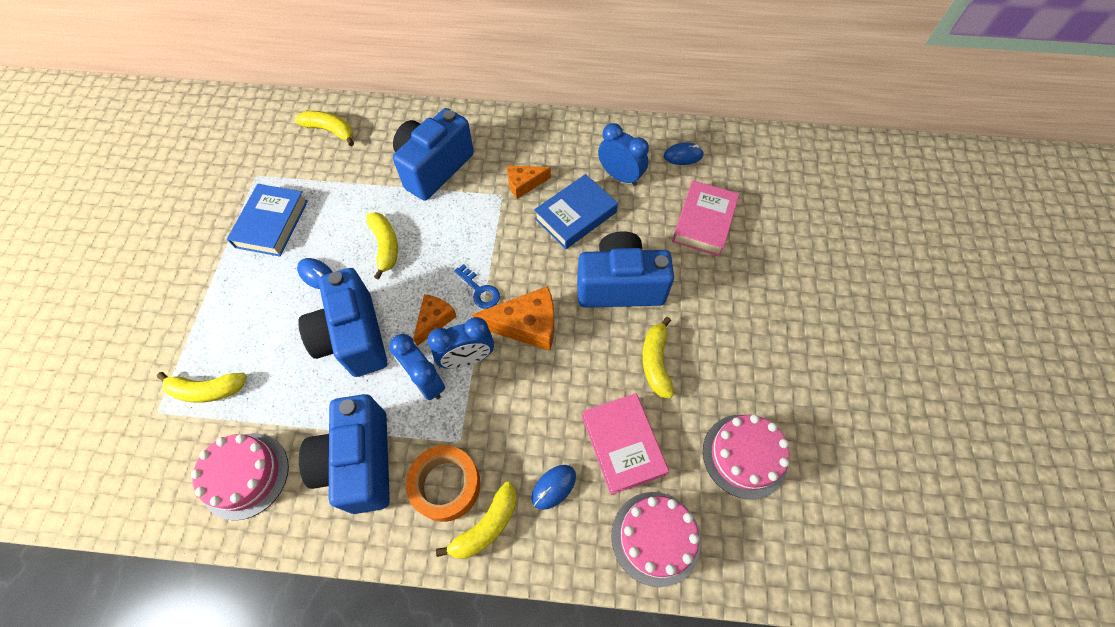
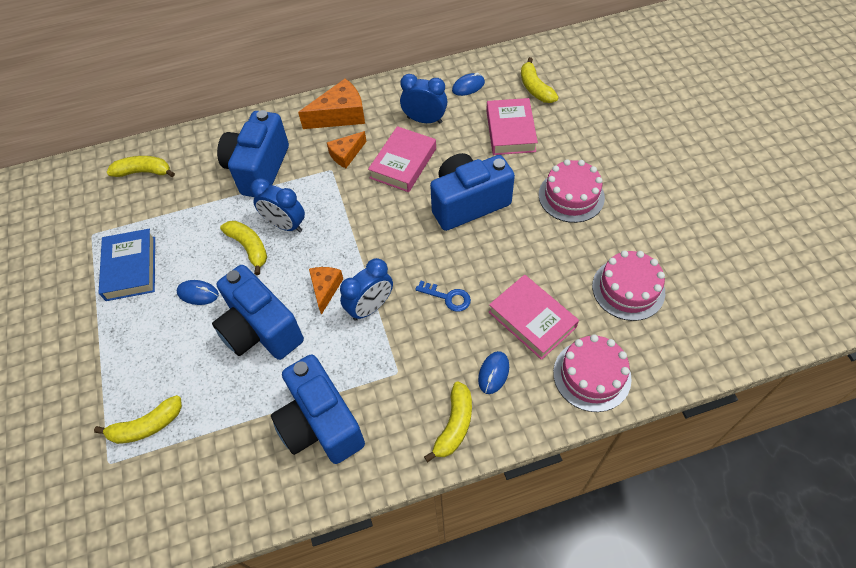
camera: 20 degrees left, 5 degrees down
(245, 475) = (222, 478): pink cake -> pink cake (571, 196)
(426, 381) = (344, 339): blue clock -> blue clock (285, 225)
(446, 485) = (404, 410): orange tape -> none
(480, 290) = (352, 251): blue key -> blue key (448, 297)
(526, 325) = (407, 262): orange cheese -> orange cheese (340, 115)
(575, 215) = (403, 163): blue book -> pink book
(655, 362) = (526, 249): yellow banana -> yellow banana (535, 88)

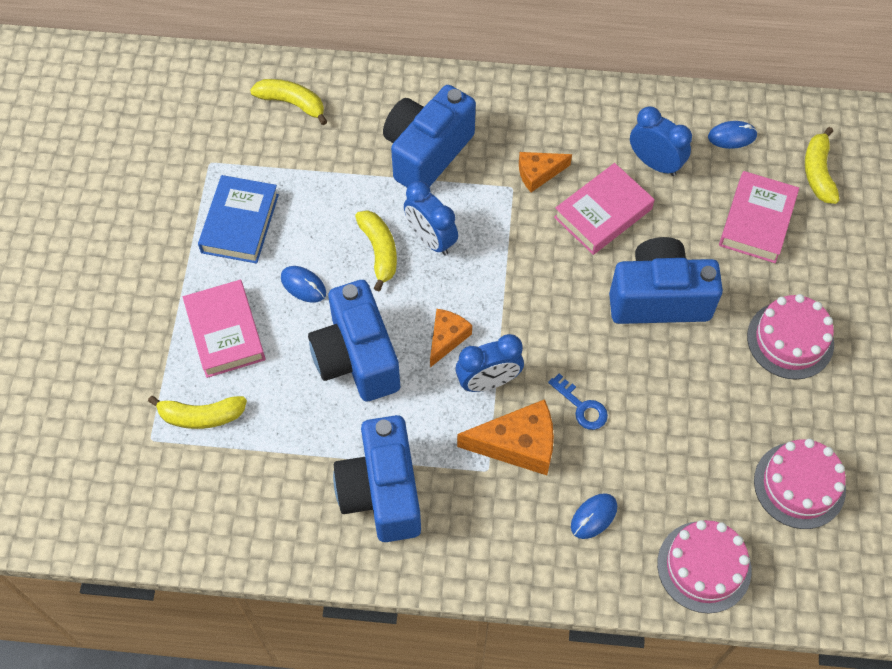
camera: 20 degrees right, 5 degrees up
(340, 115) = (553, 115): orange cheese -> orange cheese (518, 444)
(454, 425) = (524, 555): yellow banana -> none
(532, 319) = (667, 474): pink book -> pink book (225, 332)

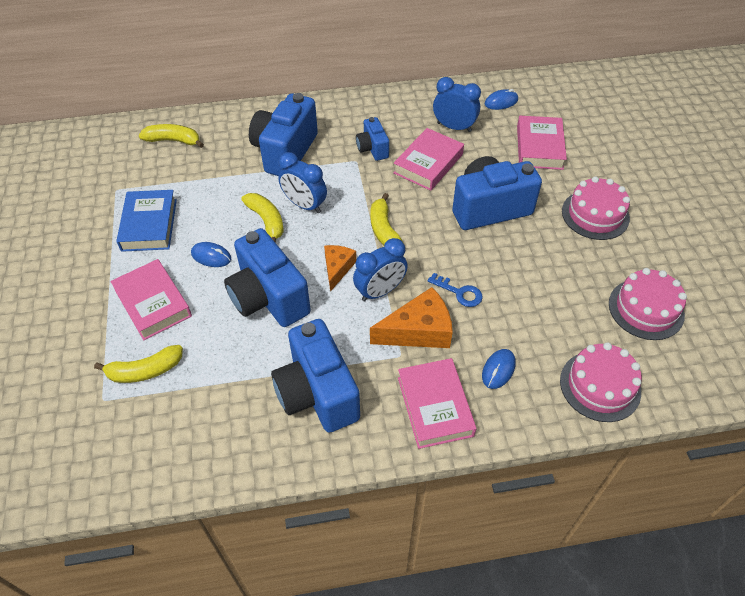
camera: 15 degrees left, 10 degrees down
(507, 541) = (435, 406): none -> pink book
(538, 173) = (372, 149): orange cheese -> blue camera
(818, 172) = (568, 111): yellow banana -> yellow banana (384, 229)

